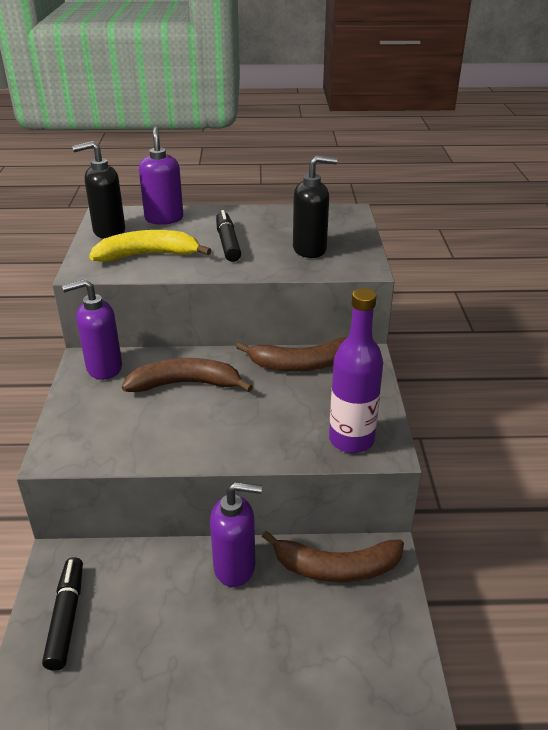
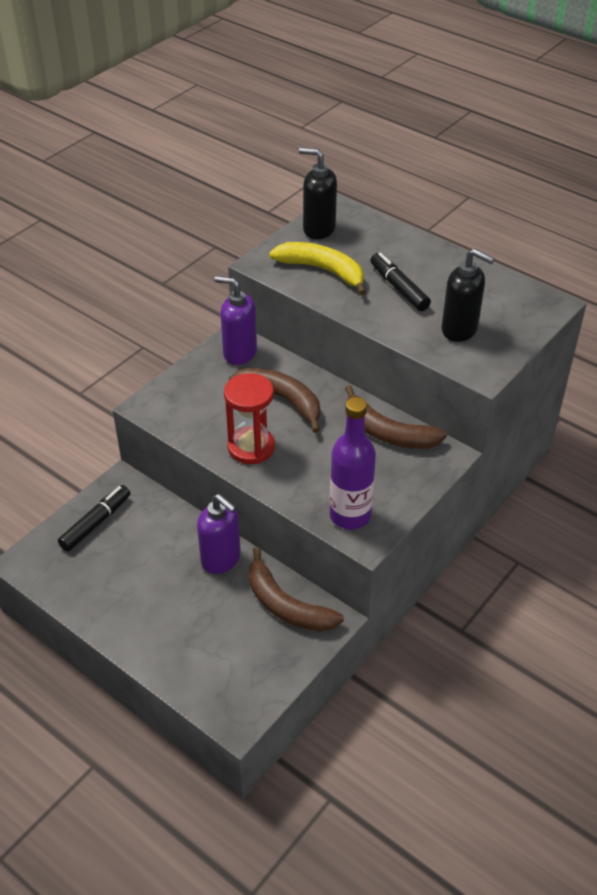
camera: 40 degrees right, 10 degrees up
(164, 219) = (376, 235): purple soap dispenser -> none
(201, 435) = (251, 447): none -> red hourglass
(227, 243) = (399, 288): black marker -> black marker turned 60 degrees counterclockwise

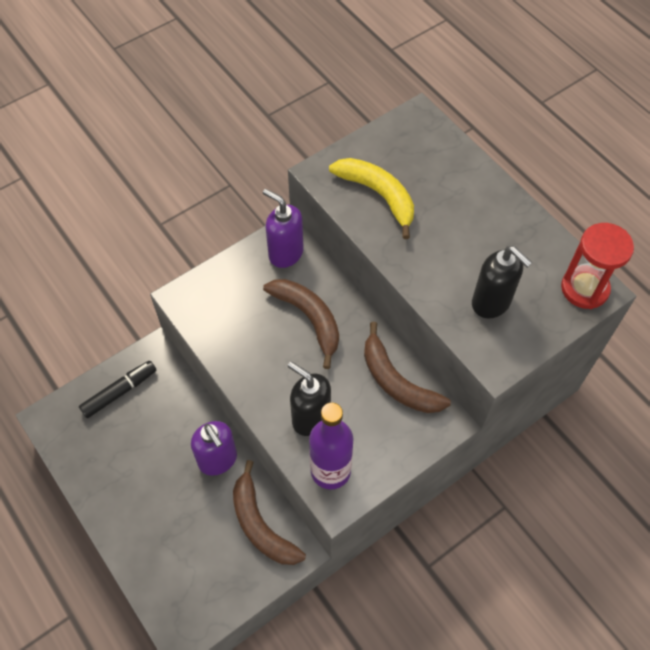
camera: 15 degrees right, 15 degrees up
(251, 447) = (263, 368): red hourglass -> red hourglass (584, 288)
(318, 229) = (391, 140): black soap dispenser -> black soap dispenser (310, 418)
(399, 288) = (447, 235): black marker -> none

